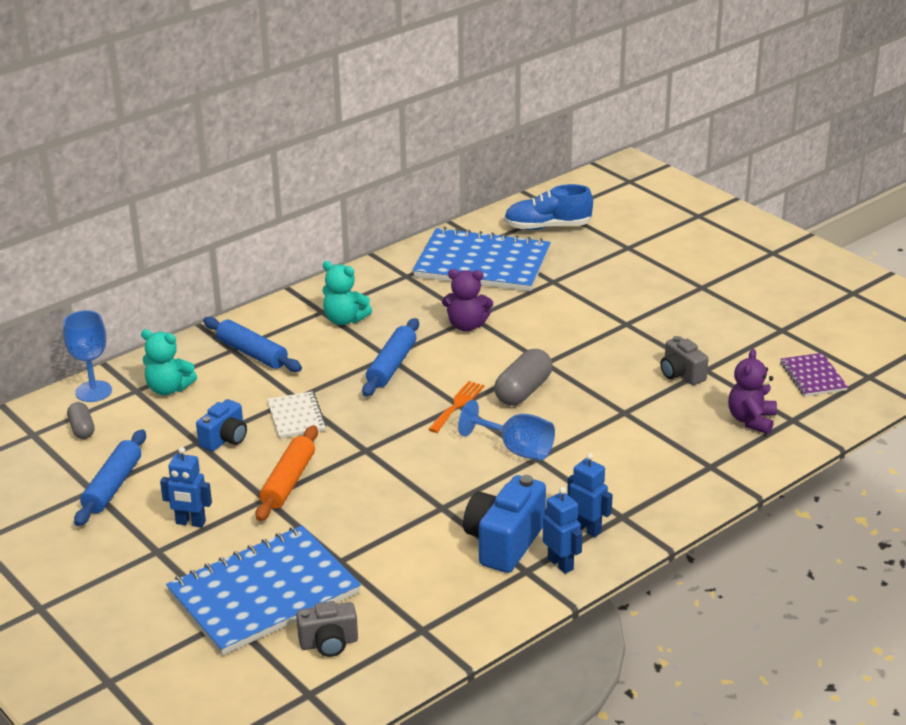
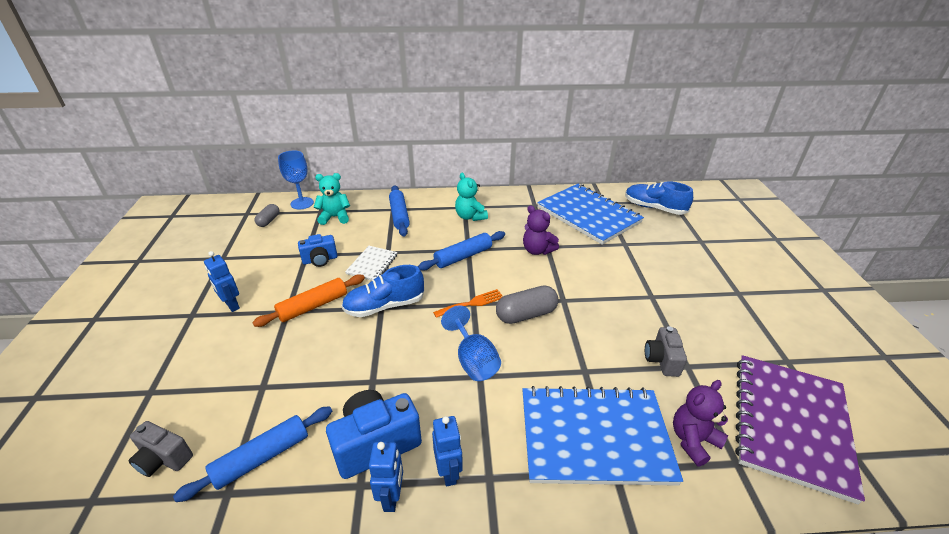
camera: 35 degrees right, 5 degrees up
(113, 486) = (233, 260): blue rolling pin -> blue rolling pin (262, 457)
(168, 389) = (335, 217): turquoise teddy bear -> turquoise teddy bear turned 120 degrees clockwise
(264, 593) = (192, 384): blue notebook -> blue notebook (594, 436)
(368, 447) = (384, 306): none -> blue shoe
(813, 376) = (790, 424): purple notebook -> purple notebook, size x2.11

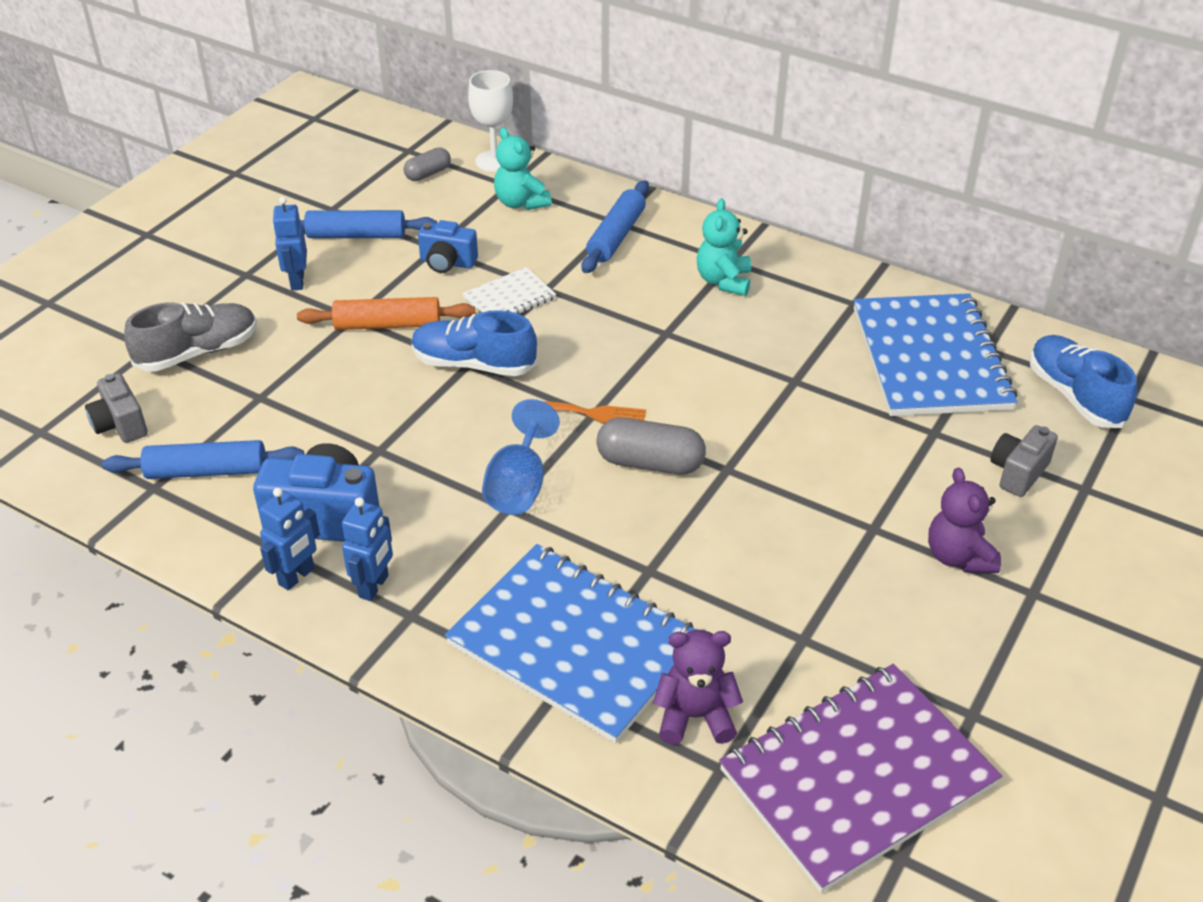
camera: 35 degrees right, 5 degrees up
(192, 378) = (198, 352): none -> grey shoe
(302, 203) = (494, 161): blue goblet -> white goblet
(335, 217) = (521, 203): turquoise teddy bear -> turquoise teddy bear turned 150 degrees counterclockwise
(463, 256) = (647, 341): blue rolling pin -> blue rolling pin (356, 235)
(537, 250) = (772, 380): purple teddy bear -> purple teddy bear (958, 557)
(662, 360) = (775, 613): grey camera -> grey camera (1018, 473)

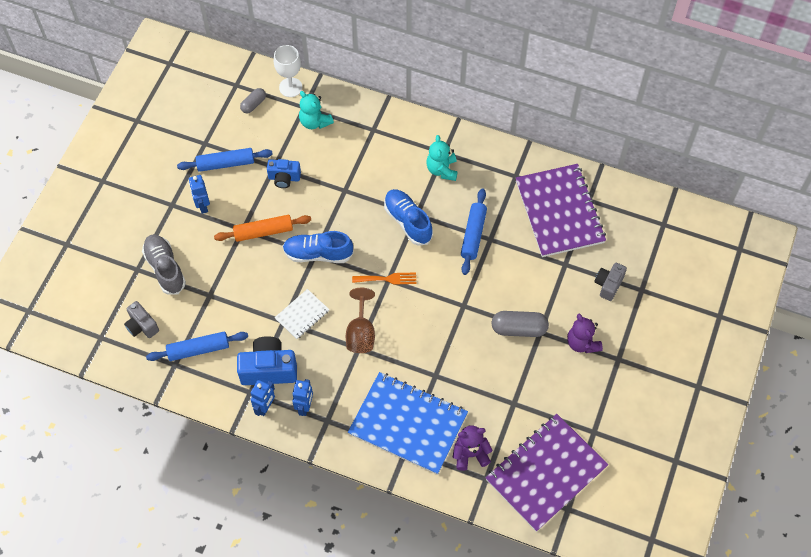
camera: 10 degrees left, 20 degrees up
(198, 352) = (165, 268): grey shoe -> grey shoe turned 75 degrees counterclockwise
(509, 298) = (326, 201): white notebook -> white notebook (302, 315)
(519, 485) = (361, 333): blue goblet -> brown goblet
(616, 236) = (375, 142): blue rolling pin -> blue rolling pin (473, 234)
(650, 463) = (424, 308): grey capsule -> grey capsule (519, 329)
(930, 358) = (559, 212): blue notebook -> purple notebook
(1074, 396) = (635, 227): blue shoe -> blue shoe (408, 221)

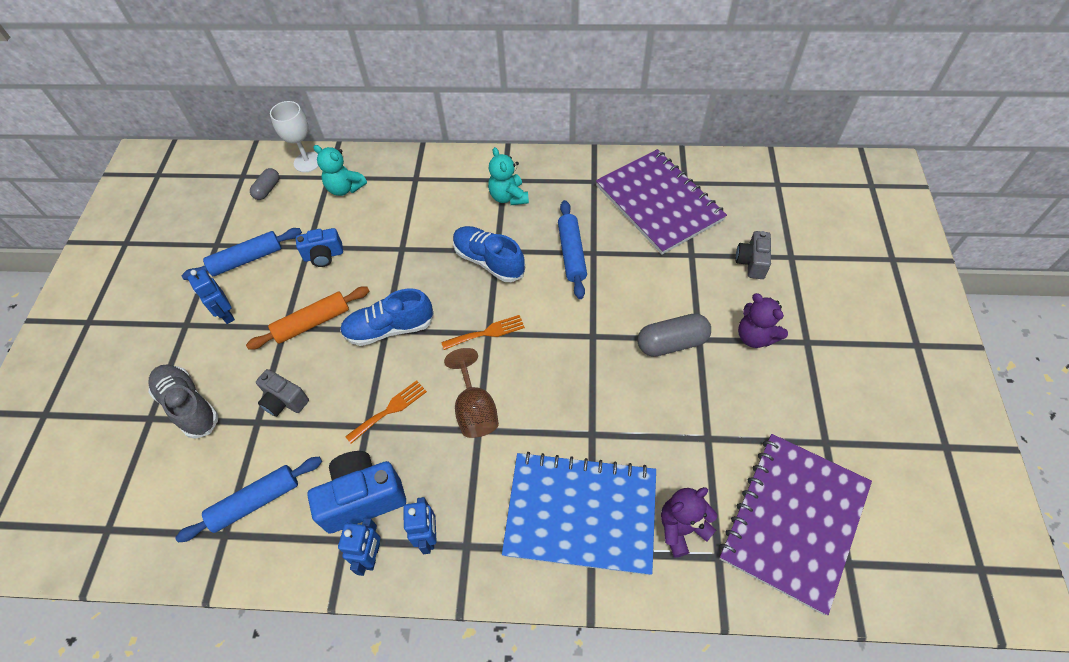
camera: 15 degrees left, 5 degrees down
(142, 326) = (167, 494): grey camera -> grey camera (284, 401)
(302, 315) = (390, 410): white notebook -> orange fork

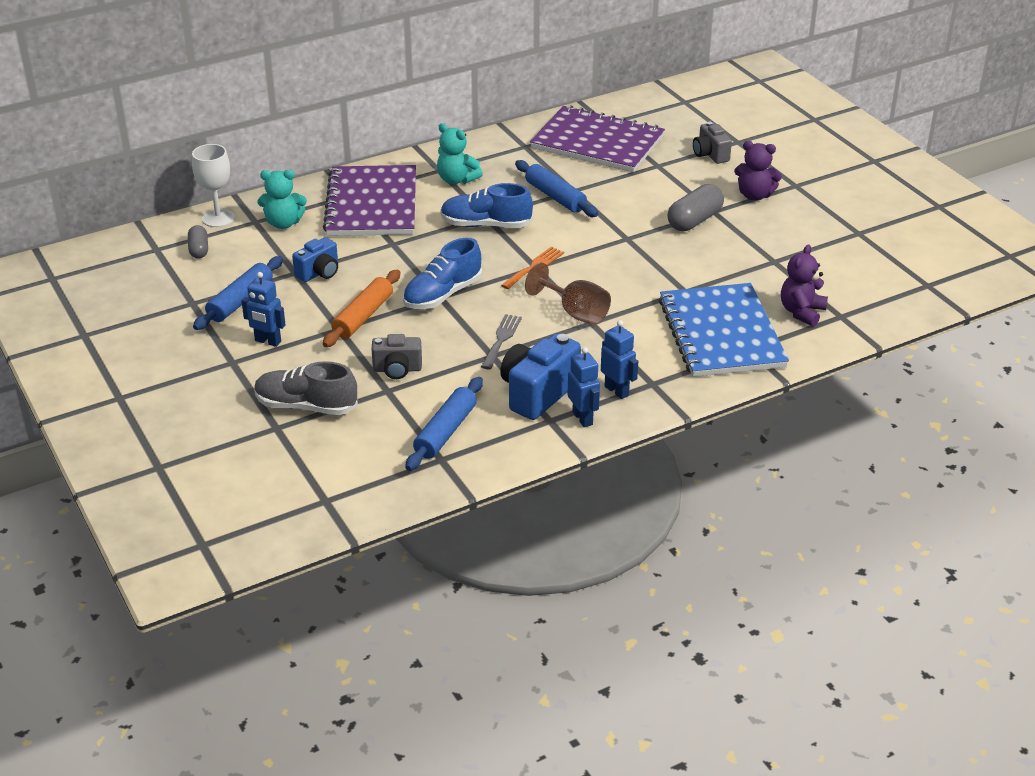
camera: 35 degrees left, 20 degrees down
(390, 410) = (501, 339): orange fork -> grey fork
(581, 513) = (721, 333): blue notebook -> blue notebook turned 75 degrees counterclockwise
(793, 520) = (873, 279): purple notebook -> purple notebook (372, 204)

